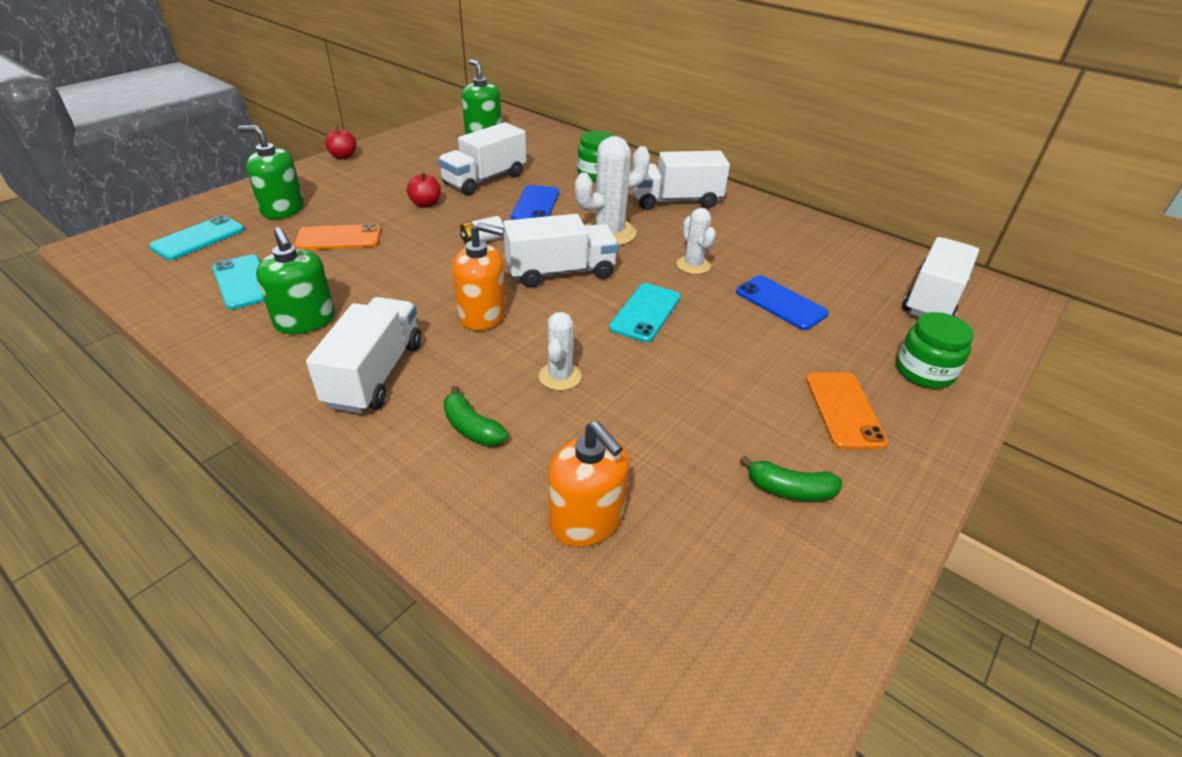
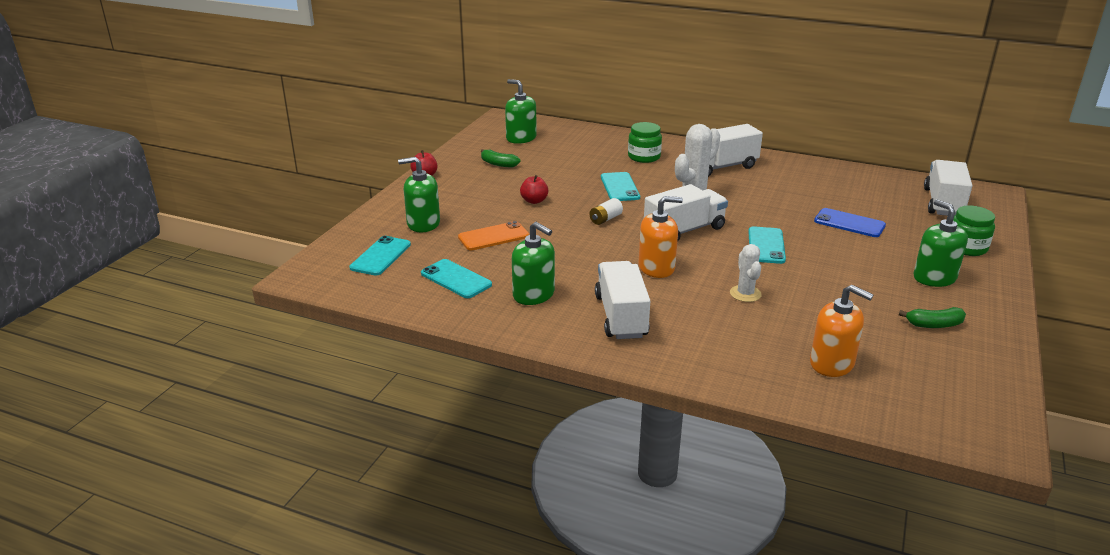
camera: 15 degrees left, 10 degrees down
(472, 428) = (717, 333): green banana -> green banana (498, 164)
(485, 179) = (561, 175): white truck -> none
(535, 205) = (619, 187): blue phone -> turquoise phone
(693, 265) = (771, 209): white cactus -> none
(843, 410) = (934, 278): orange phone -> green soap dispenser

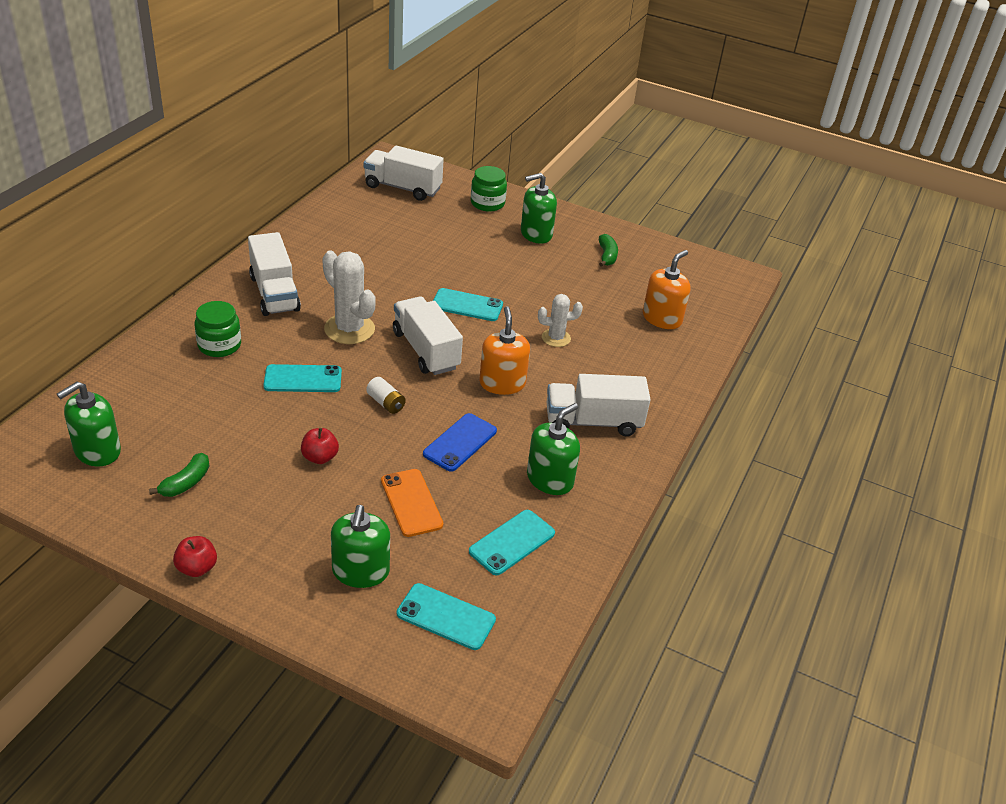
camera: 90 degrees left, 10 degrees up
(849, 223) = (431, 247): blue phone -> blue phone (460, 442)

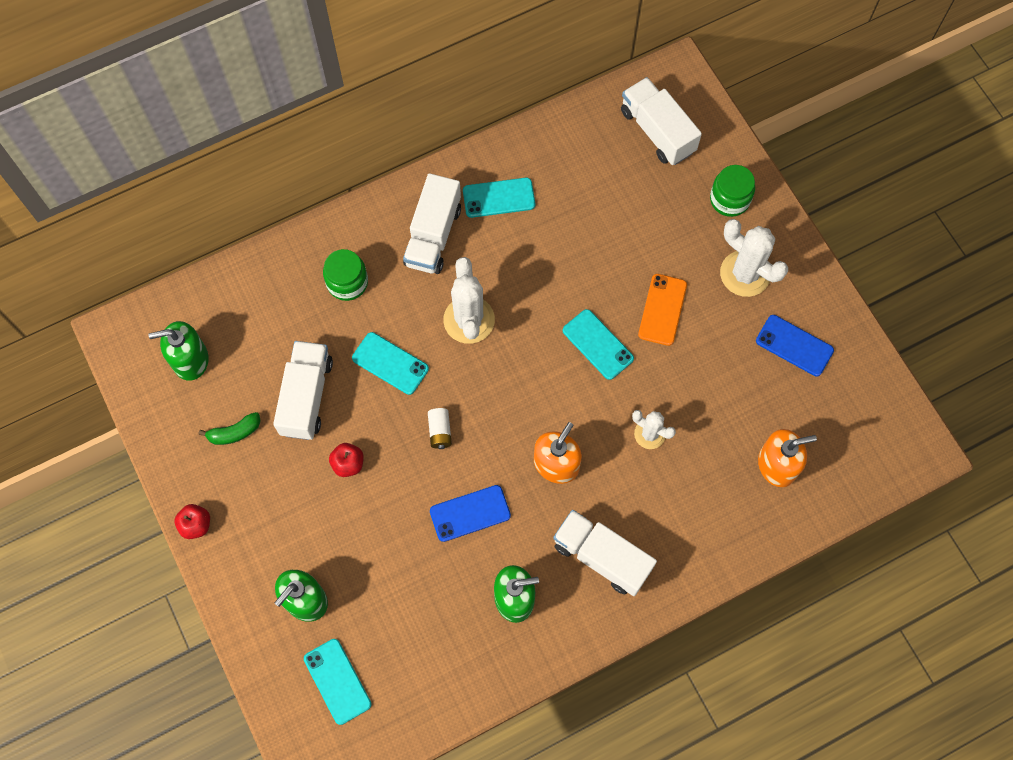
camera: 40 degrees right, 30 degrees up
(411, 503) = (387, 555): orange phone -> orange phone (662, 310)
(426, 350) = (518, 384): white truck -> white truck (306, 397)
(512, 542) = (435, 643): turquoise phone -> turquoise phone (499, 198)
(536, 234) = (745, 274): green soap dispenser -> white cactus
(607, 256) = (794, 345): green banana -> blue phone

